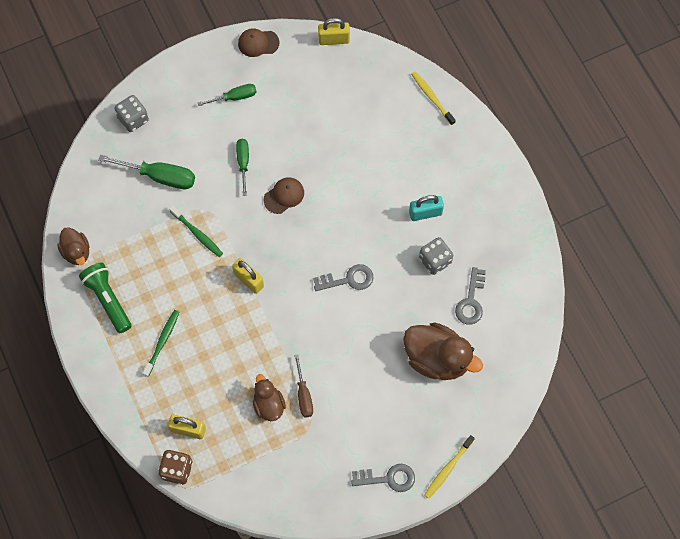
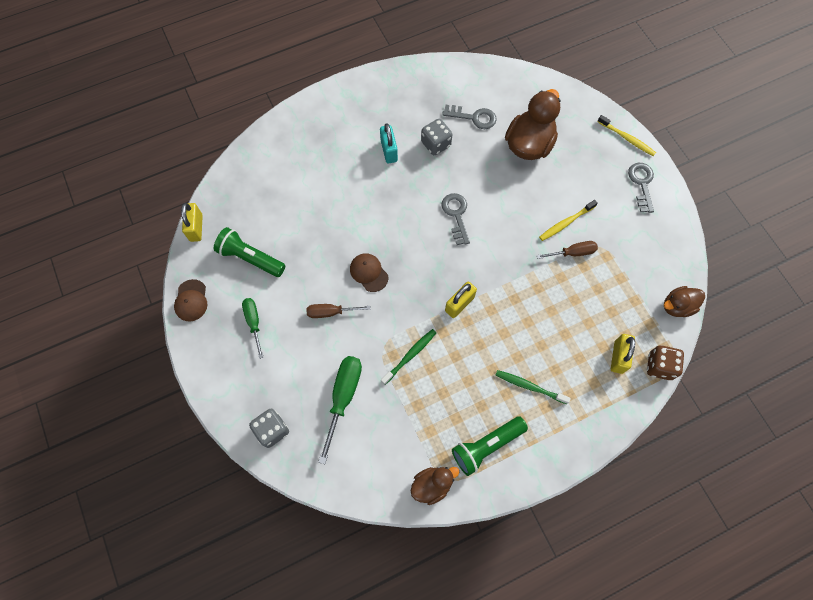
camera: 90 degrees left, 0 degrees up
(243, 163) = (331, 312): green screwdriver -> brown screwdriver
(268, 405) = (585, 283): brown duck -> brown duck (677, 306)
(301, 89) = (250, 258): none -> green flashlight
(432, 97) = (269, 143): yellow toothbrush -> yellow toothbrush (566, 223)

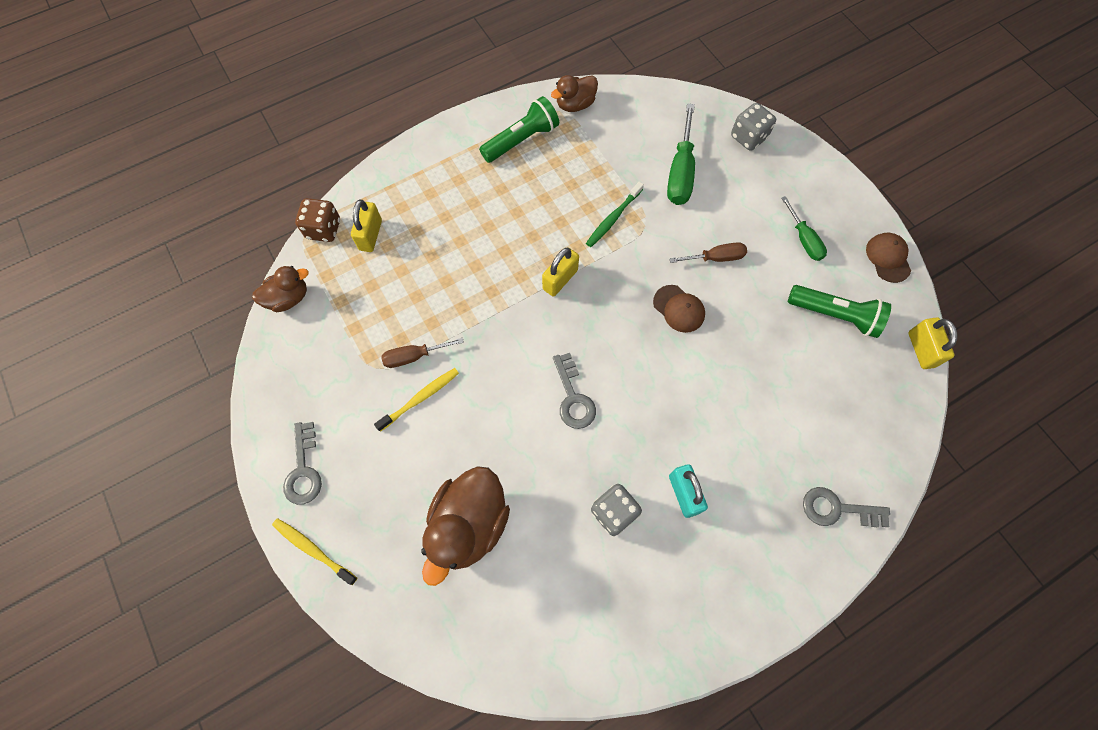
camera: 175 degrees right, 0 degrees up
(473, 117) = (558, 569): grey key -> grey key (837, 509)
(529, 386) = (475, 198): green toothbrush -> none

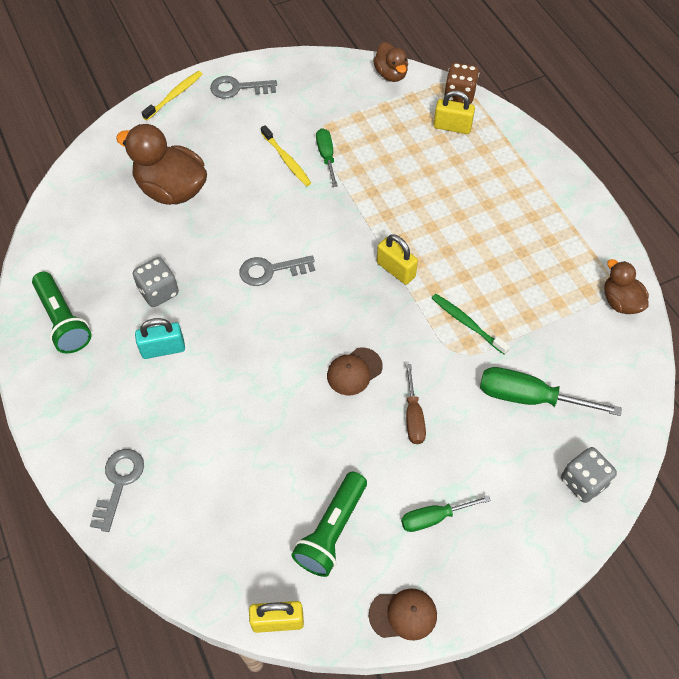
camera: 95 degrees right, 10 degrees down
(414, 356) = (326, 157): brown screwdriver -> green screwdriver
(521, 140) = (567, 248): green flashlight -> green flashlight (63, 320)

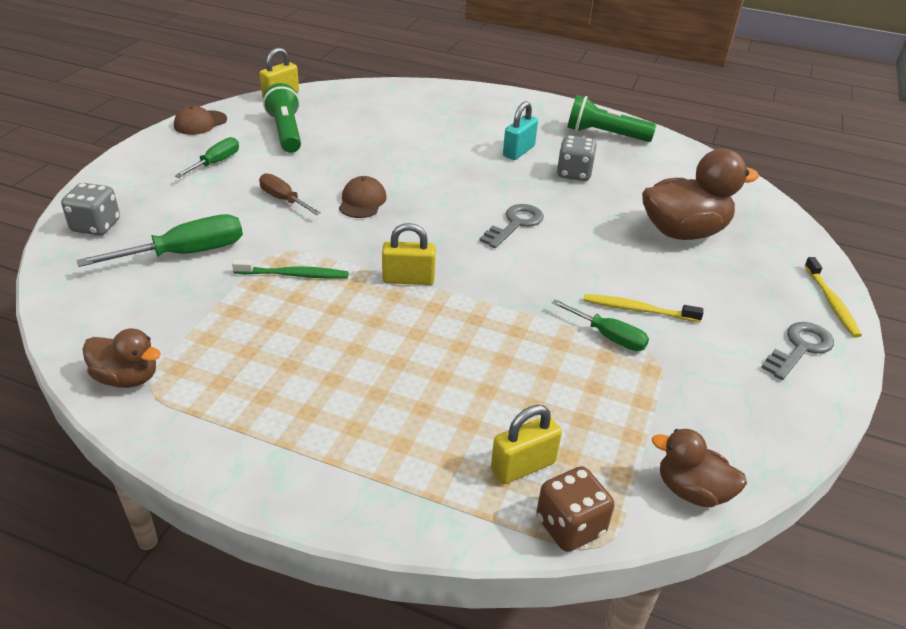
camera: 135 degrees right, 20 degrees down
(119, 483) = (447, 98): grey key -> none

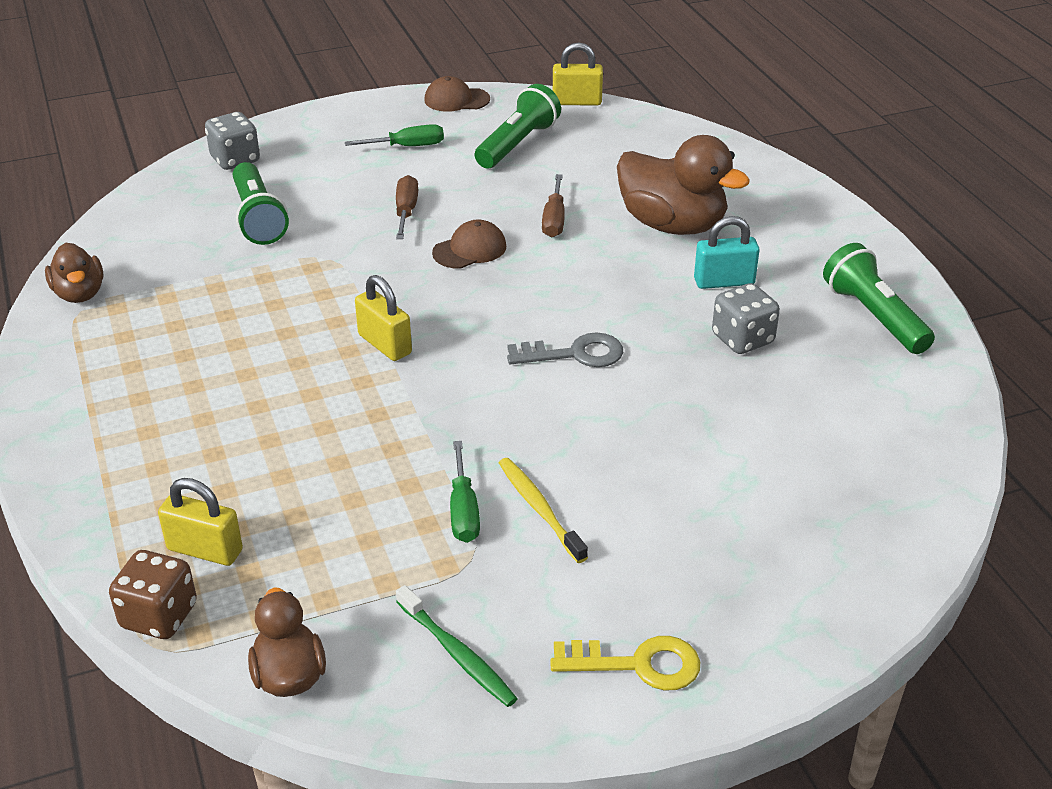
camera: 50 degrees right, 0 degrees up
(185, 253) = (258, 218): green screwdriver -> green flashlight
(294, 275) = (304, 284): green toothbrush -> green toothbrush (457, 654)
(380, 162) = (554, 219): none -> brown screwdriver
(683, 232) = (749, 473): brown duck -> brown duck (672, 225)
(800, 348) = (637, 664): grey key -> yellow key
(831, 302) = (777, 656): yellow toothbrush -> none

